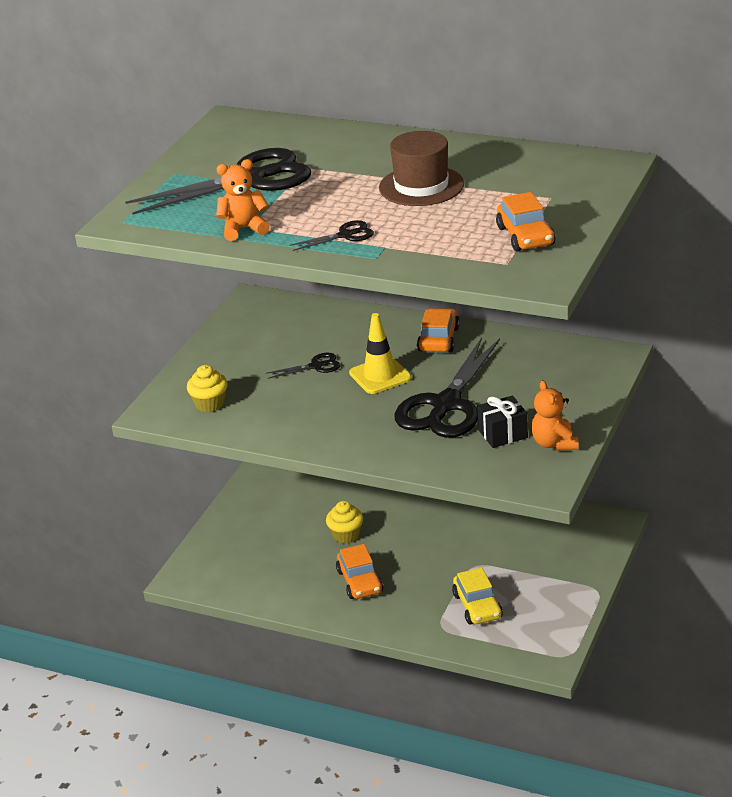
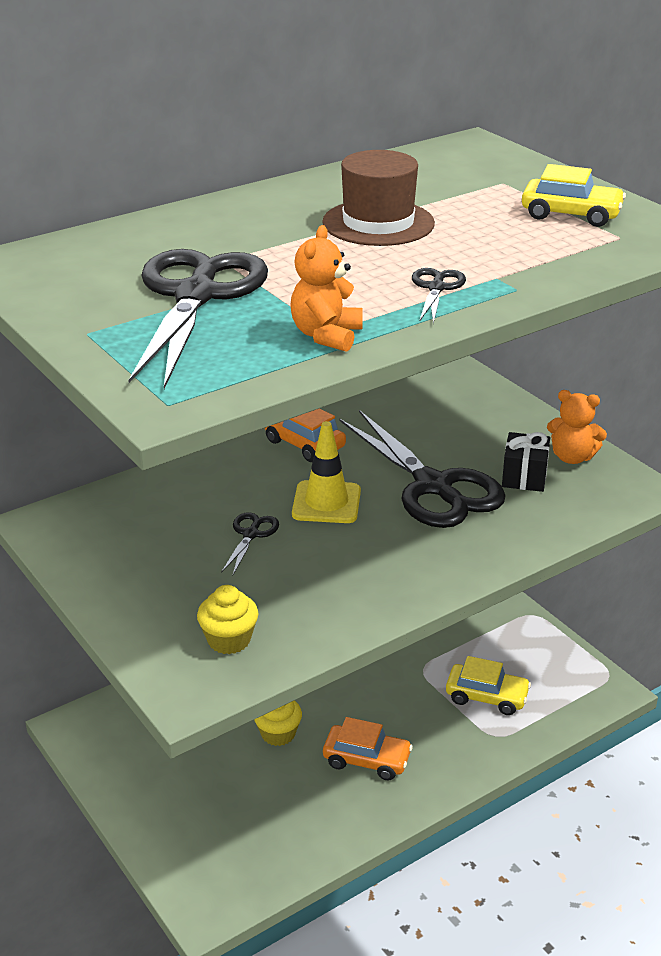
camera: 60 degrees left, 0 degrees up
(525, 236) = (571, 214): orange car -> yellow car

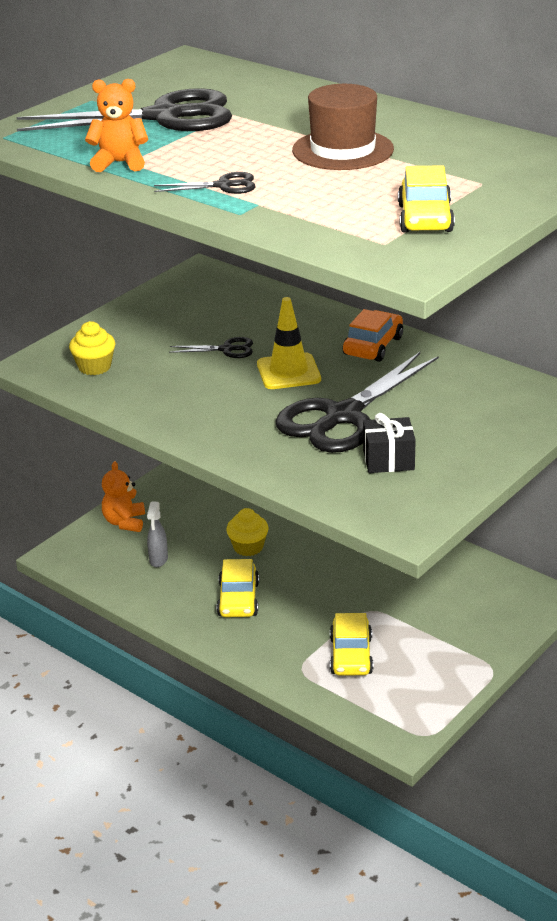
camera: 75 degrees right, 0 degrees up
(264, 814) = (158, 560): none -> grey spray bottle
(367, 760) = (238, 599): orange car -> yellow car
(572, 457) = (441, 482): orange teddy bear -> orange teddy bear (125, 522)

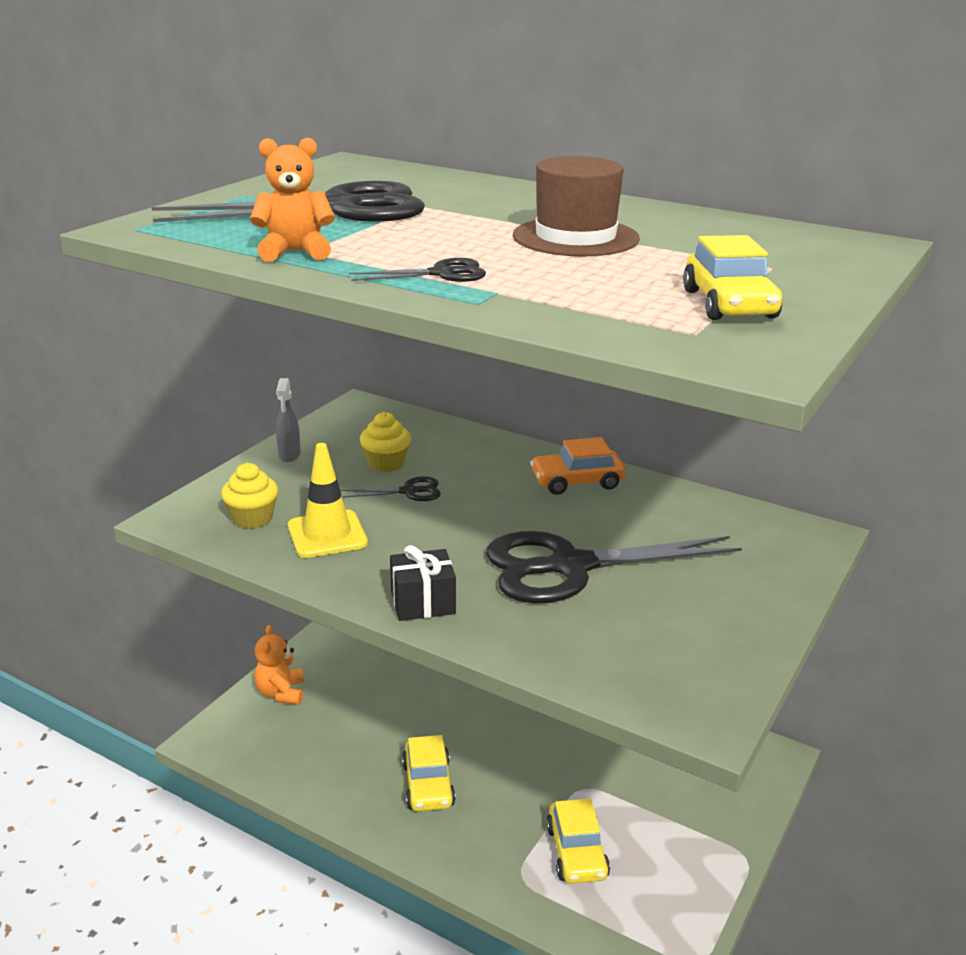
camera: 10 degrees left, 5 degrees down
(158, 560) = (326, 738): grey spray bottle -> grey spray bottle (289, 455)
(248, 547) = (428, 716): yellow cupcake -> yellow cupcake (386, 463)
(288, 372) = (489, 515): yellow traffic cone -> yellow traffic cone (327, 534)
(343, 416) = (570, 567): black scissors -> black scissors turned 45 degrees clockwise
(373, 346) = (577, 481): orange car -> orange car turned 120 degrees counterclockwise
(388, 460) = (645, 622): black gift -> black gift (423, 603)

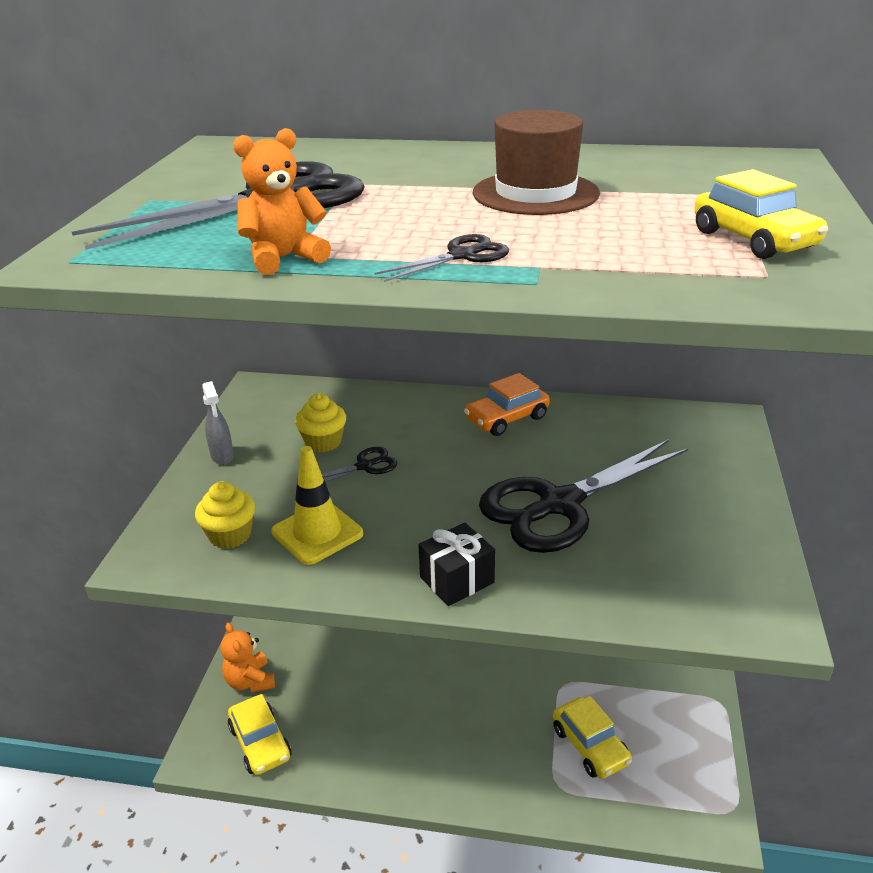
camera: 20 degrees left, 5 degrees up
(428, 785) = (433, 727): yellow car -> yellow car (260, 743)

